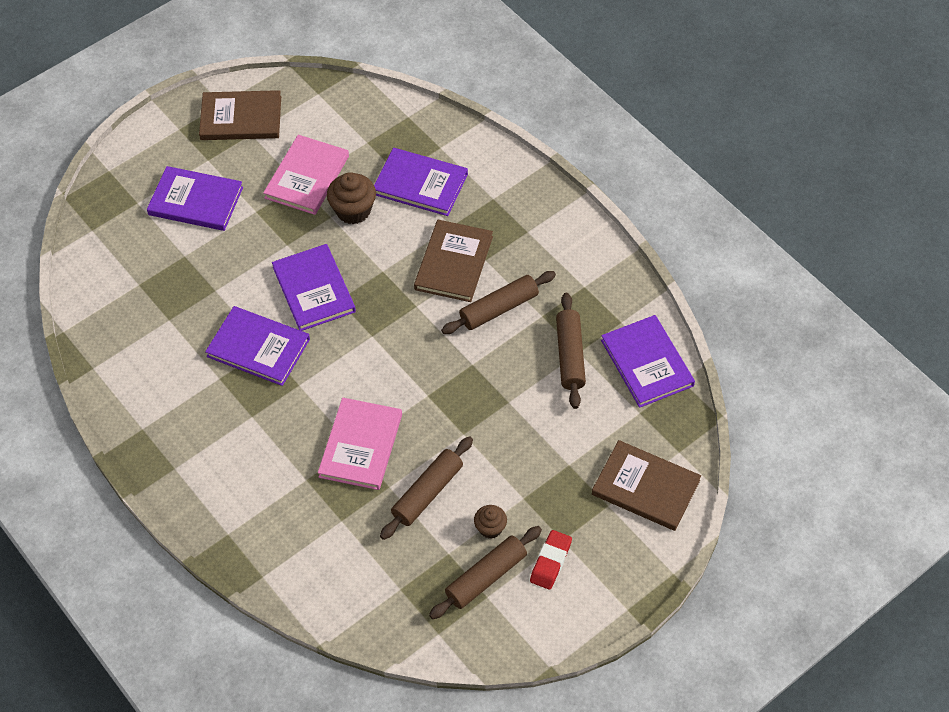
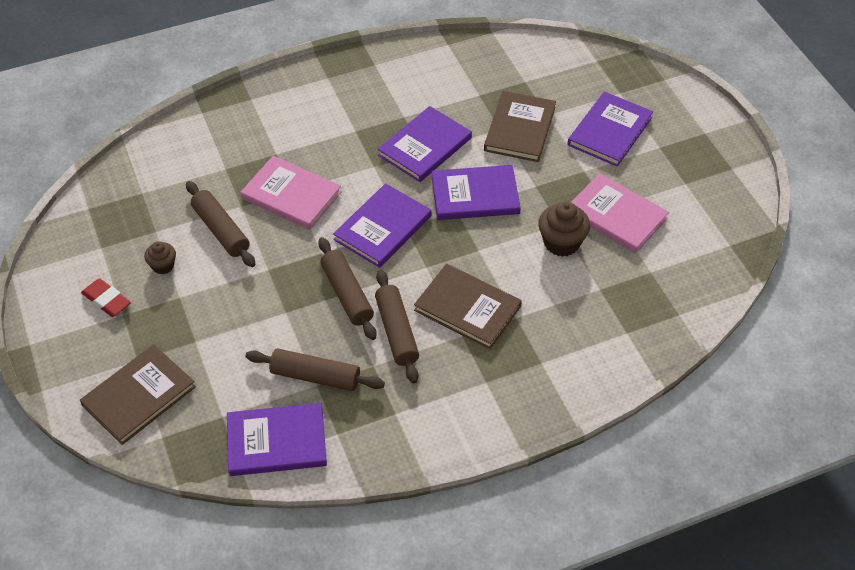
camera: 105 degrees right, 5 degrees down
(241, 118) = (708, 179): brown book -> brown book (519, 129)
(420, 184) = (580, 304): purple book -> purple book (383, 228)
(486, 577) = (119, 251): brown rolling pin -> brown rolling pin (347, 294)

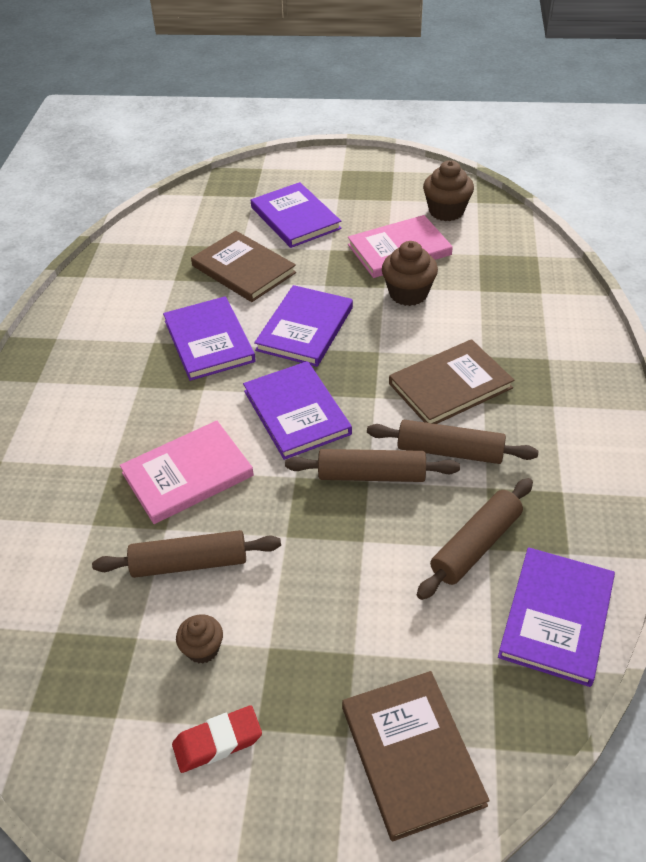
camera: 60 degrees left, 5 degrees down
(698, 228) = (446, 211): none -> brown cupcake

